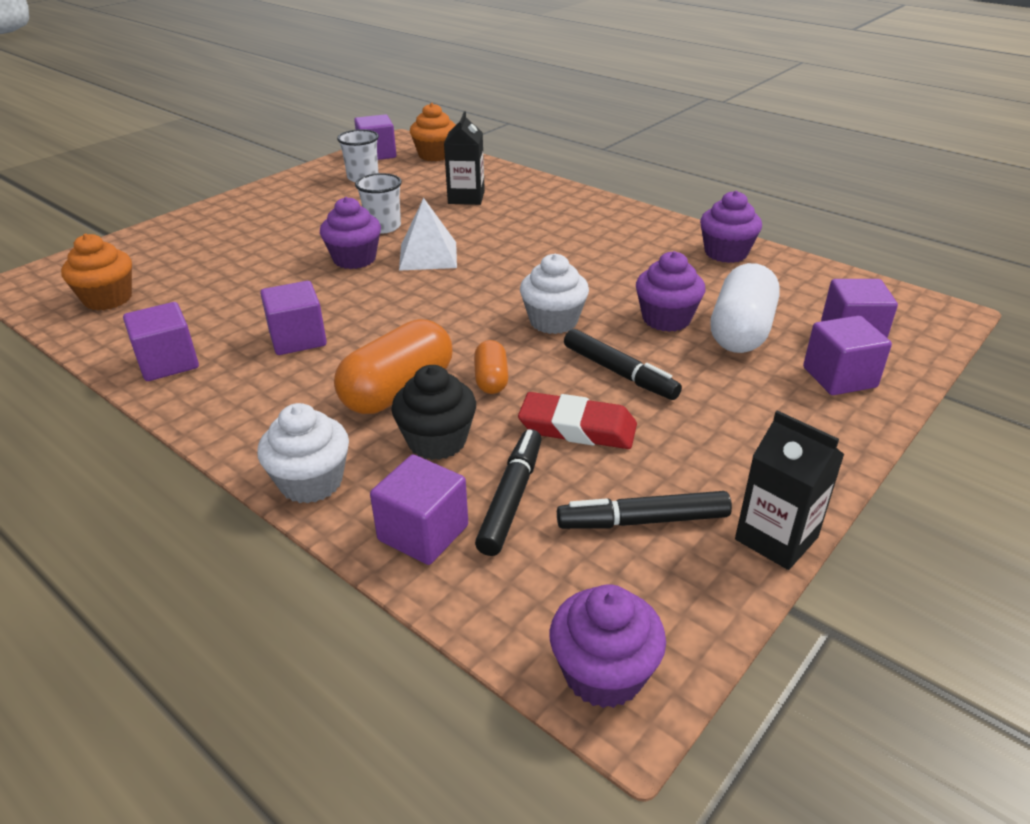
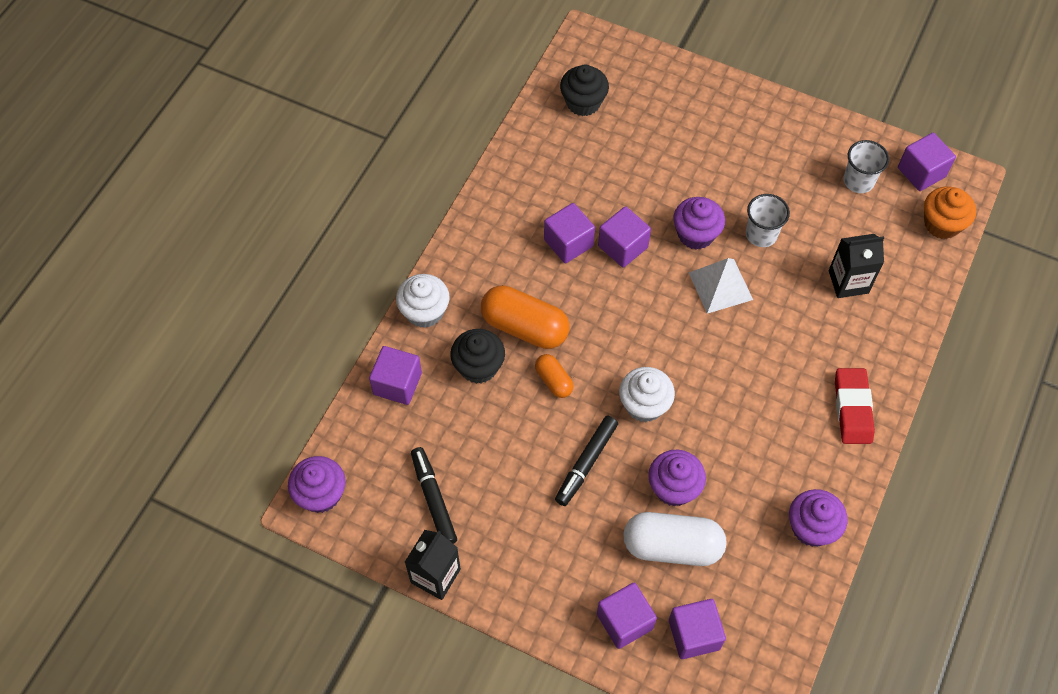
camera: 75 degrees right, 25 degrees up
(108, 299) = (583, 102): orange cupcake -> black cupcake
(168, 363) = (518, 180): purple cube -> purple cube (623, 247)
(491, 379) = (554, 381): orange capsule -> orange capsule turned 75 degrees clockwise
(511, 498) = (436, 423): black marker -> none
(577, 428) = (513, 447): red eraser -> red eraser (852, 408)

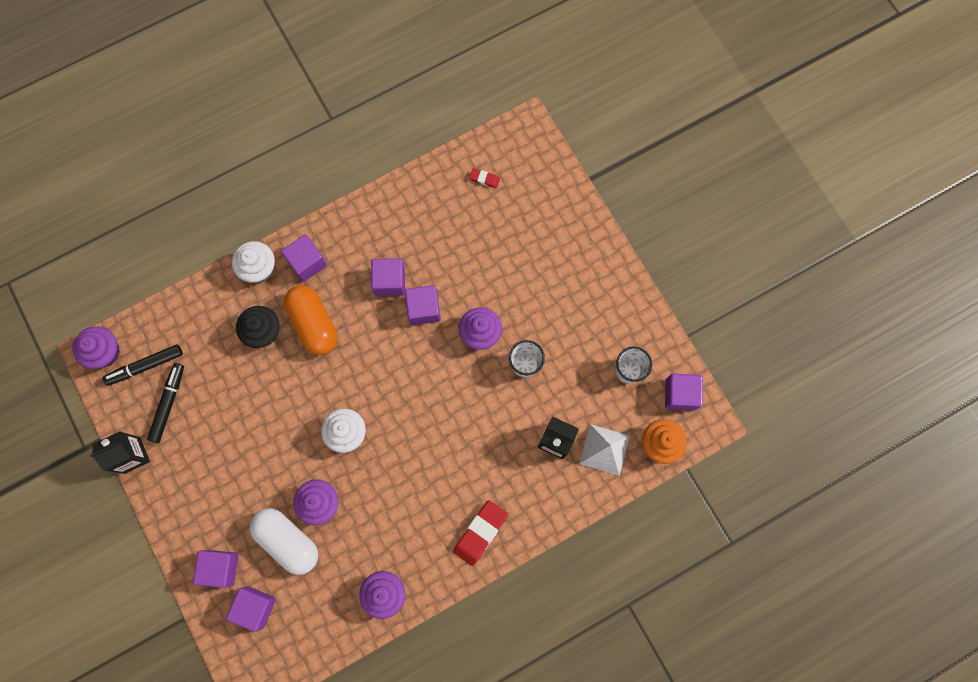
camera: 35 degrees right, 15 degrees up
(397, 384) = (204, 308): purple cube -> purple cube (307, 262)
(554, 381) = (303, 375): orange capsule -> none
(583, 102) = (484, 179): black cupcake -> red eraser
(586, 463) = (278, 447): black marker -> black marker (145, 366)
(720, 286) = (465, 383): white pyramid -> white pyramid (604, 449)

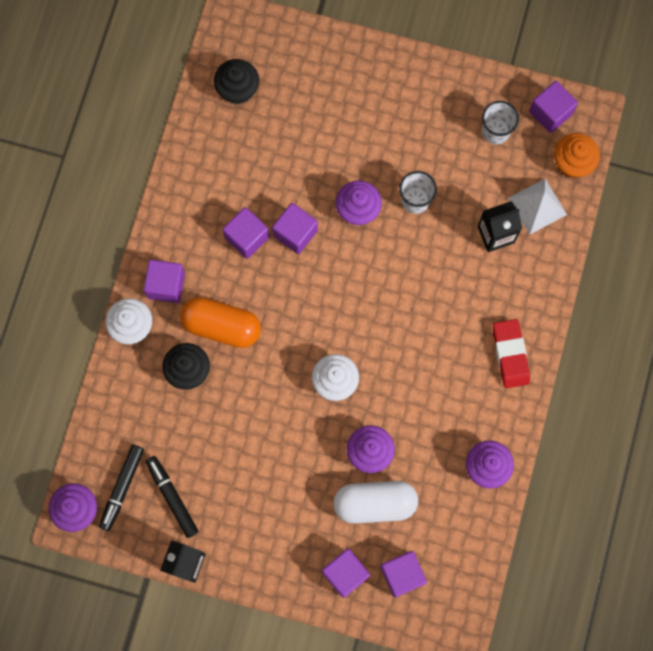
camera: 45 degrees left, 0 degrees up
(484, 179) = (238, 89): red eraser -> black cupcake

